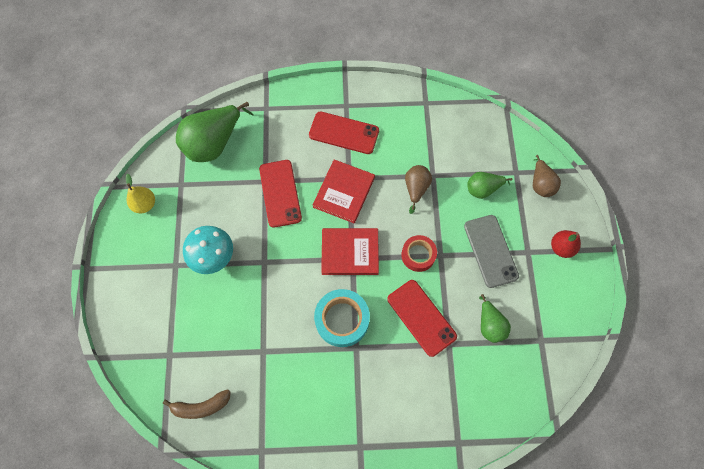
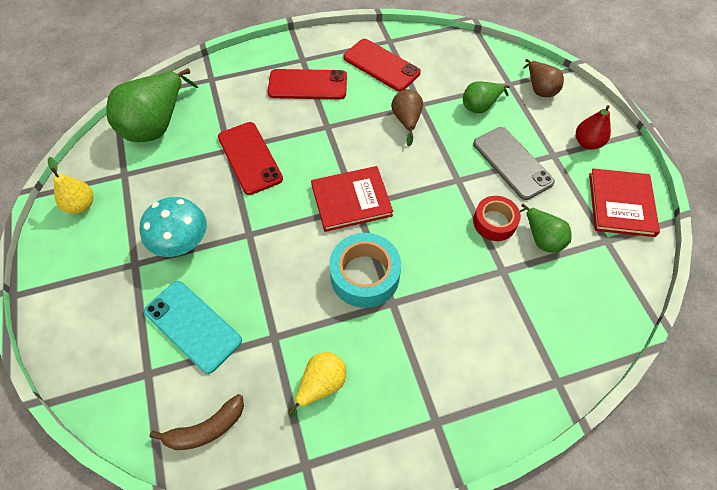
camera: 15 degrees left, 10 degrees down
(207, 327) = (192, 326): none -> turquoise phone
(287, 396) = (321, 384): none -> yellow pear
(344, 192) = (325, 141): red book -> red book (621, 204)
(418, 255) = (432, 185): red tape -> red tape (494, 222)
(421, 317) = (460, 249): red phone -> red phone (381, 65)

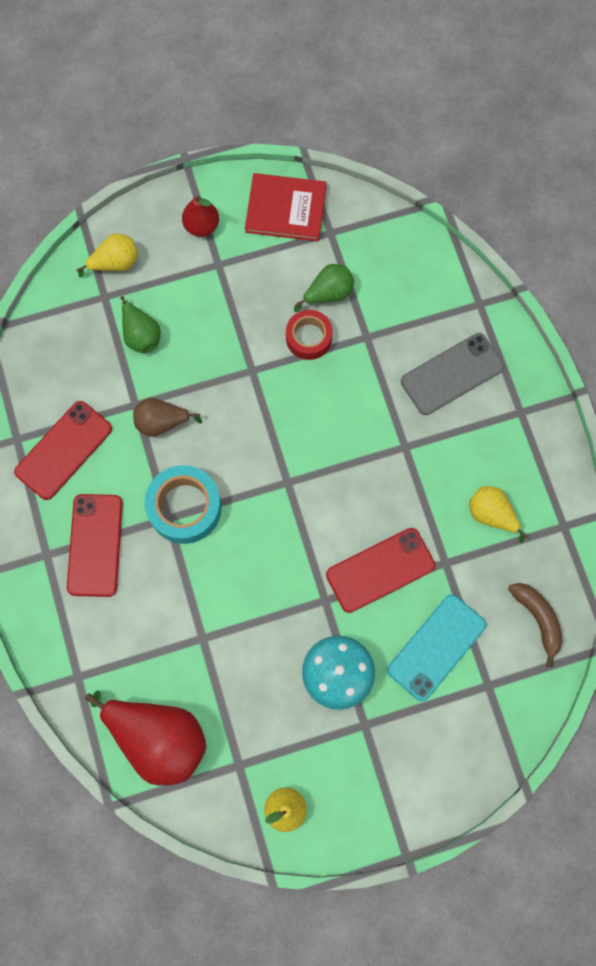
camera: 90 degrees left, 15 degrees up
(157, 124) = (158, 738): green pear -> red pear
(250, 158) = (216, 609): red phone -> red phone (380, 570)
(351, 200) = (279, 488): red book -> none
(364, 275) = (375, 473): turquoise tape -> turquoise tape (185, 507)
(512, 163) = (229, 309): grey phone -> grey phone (452, 374)
(539, 89) = (115, 263): brown pear -> yellow pear

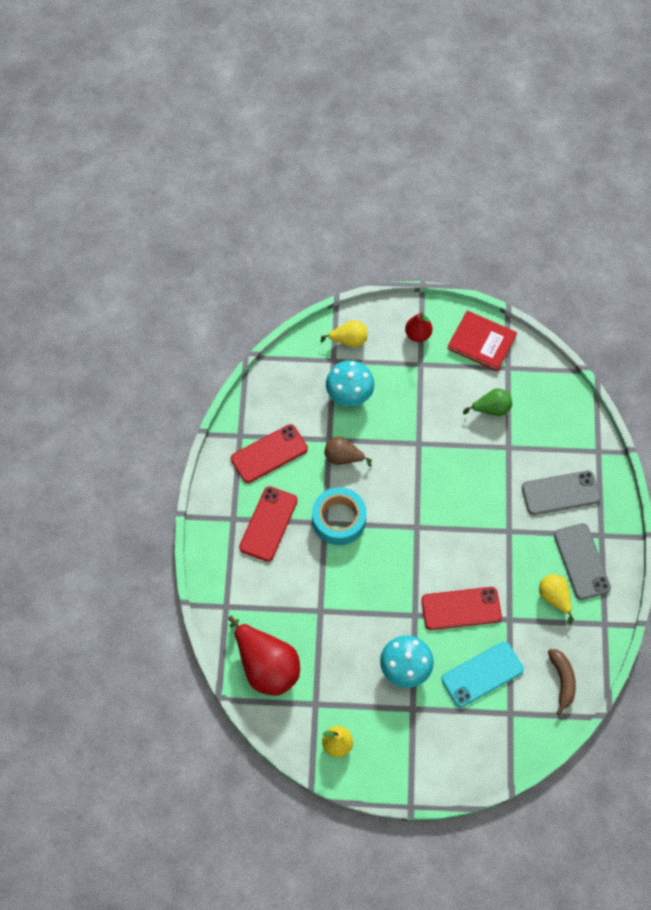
camera: 20 degrees right, 10 degrees down
(141, 334) = (349, 394): green pear -> turquoise mushroom
(309, 338) = (466, 434): red tape -> none
(508, 454) = (582, 561): none -> grey phone

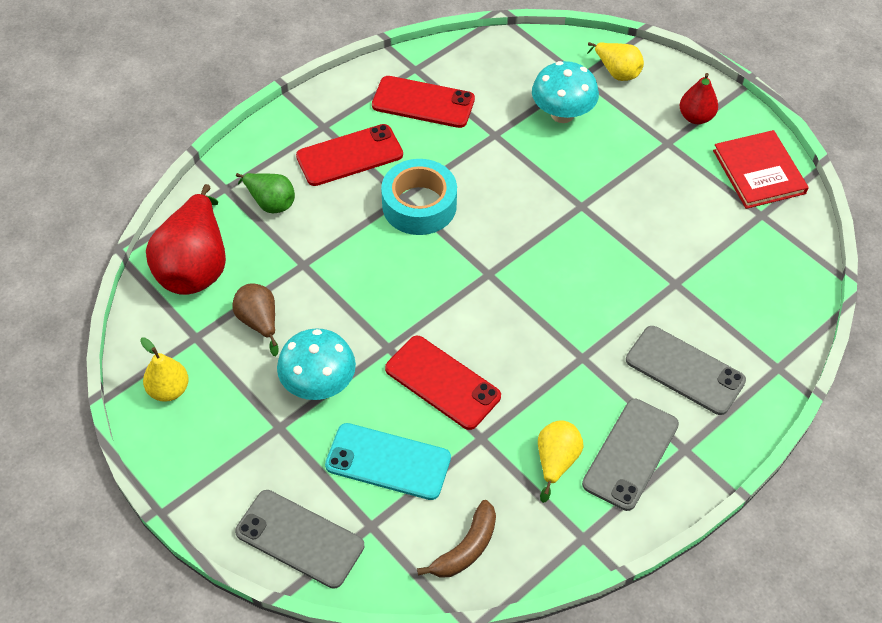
camera: 45 degrees right, 10 degrees down
(343, 457) = (489, 159): brown pear -> brown pear (259, 322)
(487, 752) = (299, 539): none -> grey phone
(491, 409) = (698, 236): green pear -> green pear (270, 202)

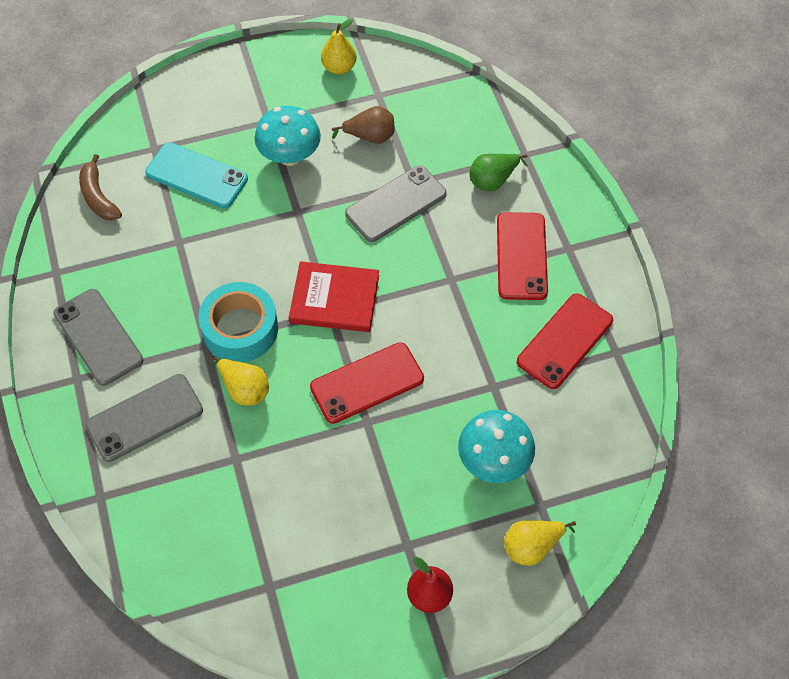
camera: 115 degrees right, 5 degrees up
(195, 266) = (449, 112): red pear -> none
(299, 539) = (171, 106): grey phone -> grey phone (396, 204)
(388, 462) = (196, 176): turquoise phone -> turquoise phone turned 75 degrees clockwise
(419, 205) = (435, 288): turquoise tape -> turquoise tape (240, 329)
(442, 382) = (243, 235): red phone -> red phone (367, 383)
(556, 461) = (126, 282): yellow pear -> yellow pear (244, 389)
(759, 172) = (324, 618): red book -> red book (334, 299)

